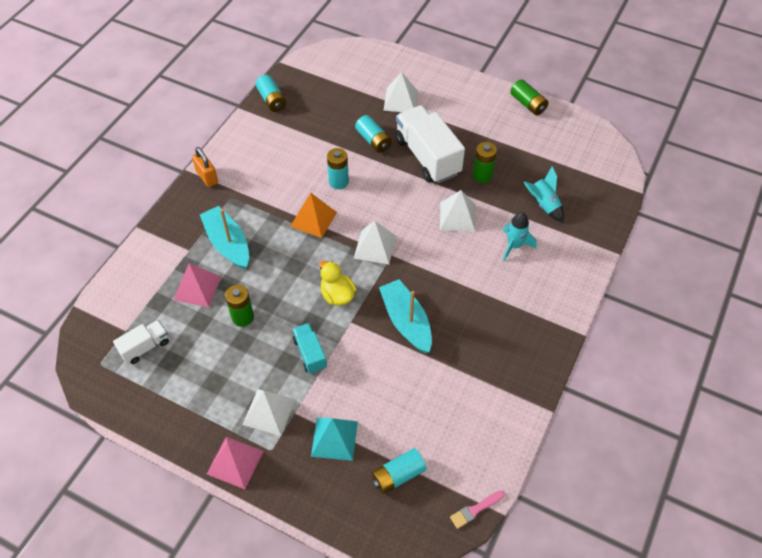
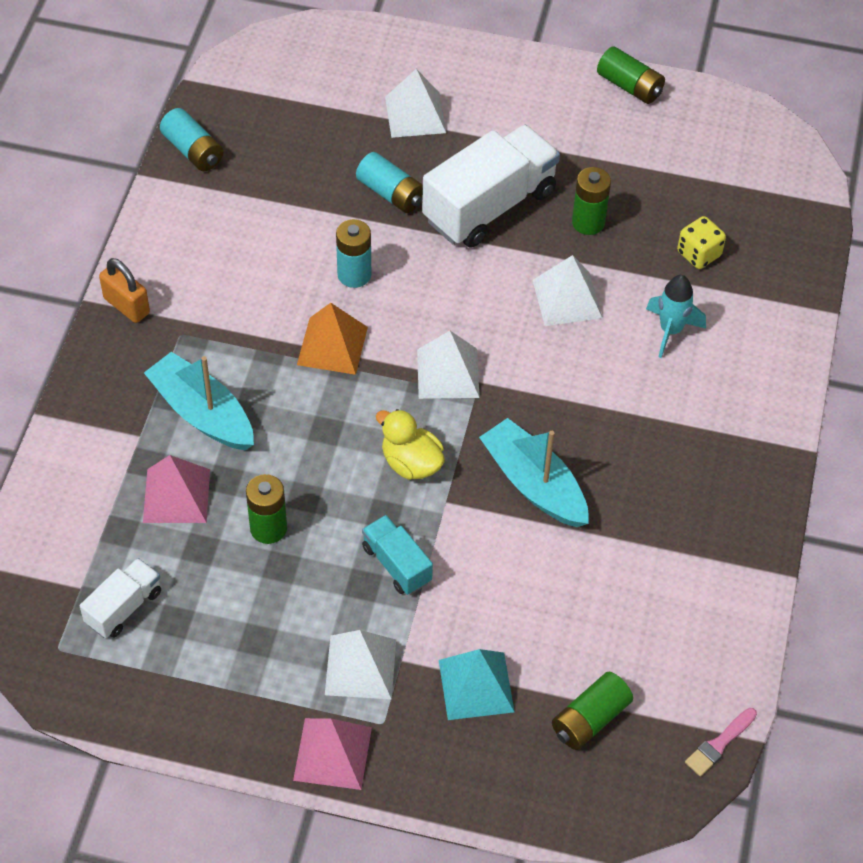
camera: 15 degrees left, 0 degrees up
(398, 475) = (590, 719): turquoise battery -> green battery
(427, 157) = (489, 206): white truck -> white truck turned 90 degrees clockwise
(543, 204) = (699, 254): turquoise rocket -> yellow dice

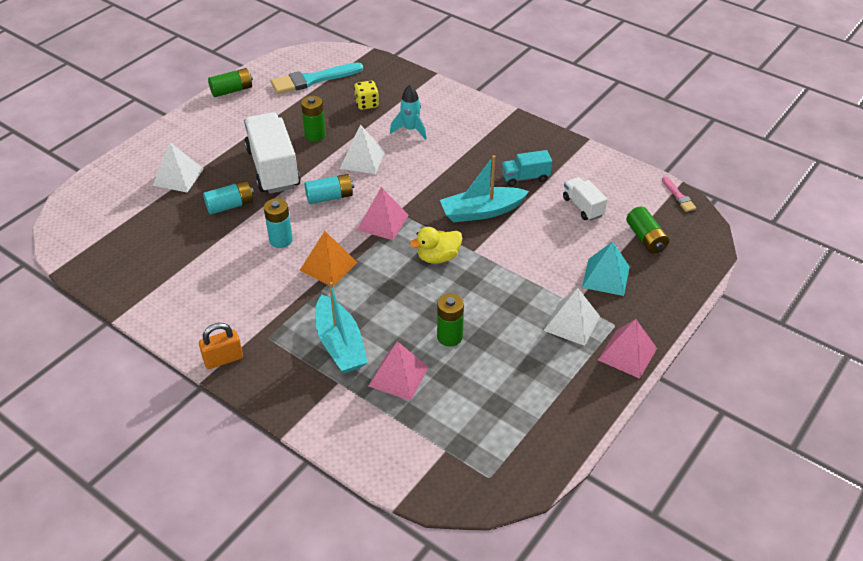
camera: 65 degrees left, 10 degrees down
(124, 607) = (473, 430): white truck -> white truck (583, 207)
(193, 150) = (117, 286): turquoise battery -> turquoise battery (330, 197)
(202, 413) = (340, 344): turquoise boat -> turquoise boat turned 90 degrees counterclockwise
(396, 564) = (507, 285): turquoise truck -> turquoise truck (525, 177)
(447, 373) = (382, 222): white pyramid -> pink pyramid
(716, 167) = (313, 79): none -> turquoise brush

